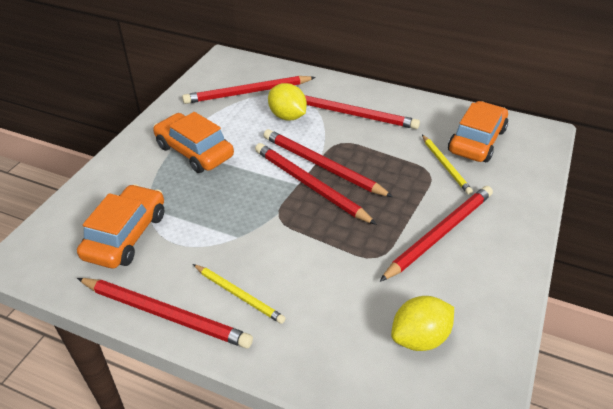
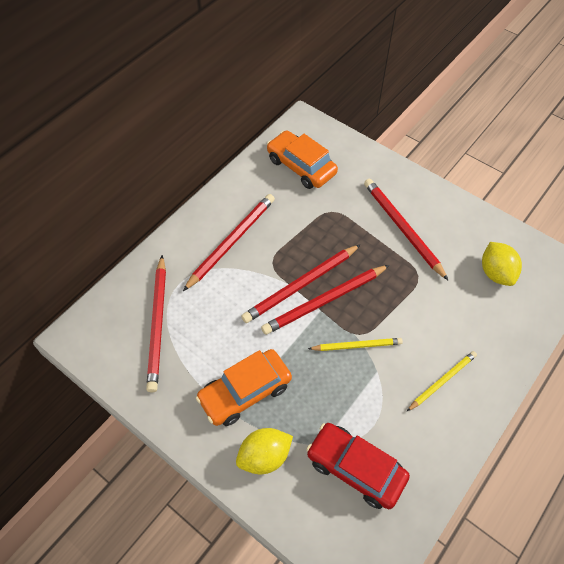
camera: 75 degrees left, 15 degrees up
(126, 235) = (355, 468): orange car -> red car
(165, 314) = (455, 440): red pencil -> none
(287, 116) = (215, 296): yellow lemon -> yellow lemon (264, 456)
(445, 166) = (326, 198): yellow pencil -> yellow pencil (357, 345)

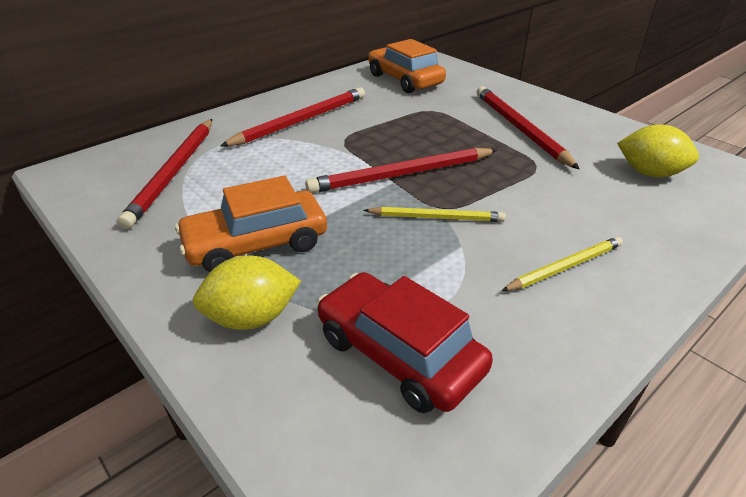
camera: 10 degrees right, 20 degrees down
(301, 285) = (374, 159): red pencil -> none
(496, 273) = (649, 173): yellow lemon -> yellow lemon turned 60 degrees counterclockwise

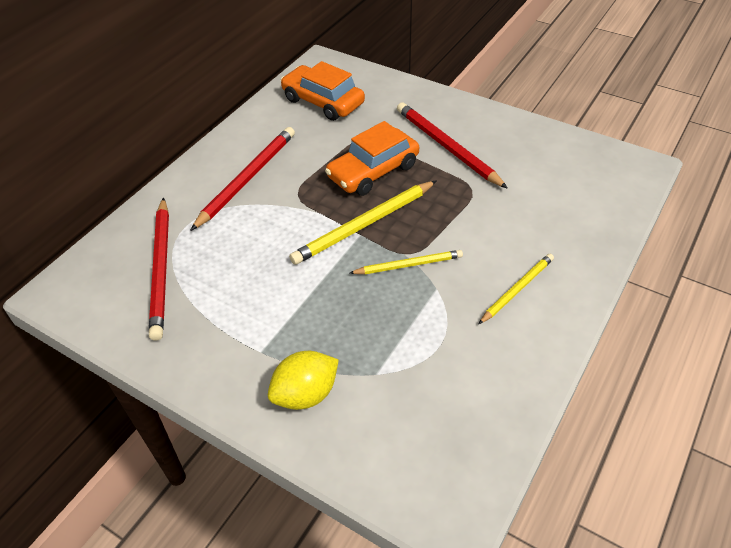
camera: 15 degrees left, 10 degrees up
(256, 244) = (275, 327): orange car -> orange car (373, 171)
(399, 353) = (423, 394): red car -> none
(402, 175) = (364, 225): red pencil -> yellow pencil
(649, 173) = (561, 178): yellow lemon -> none

